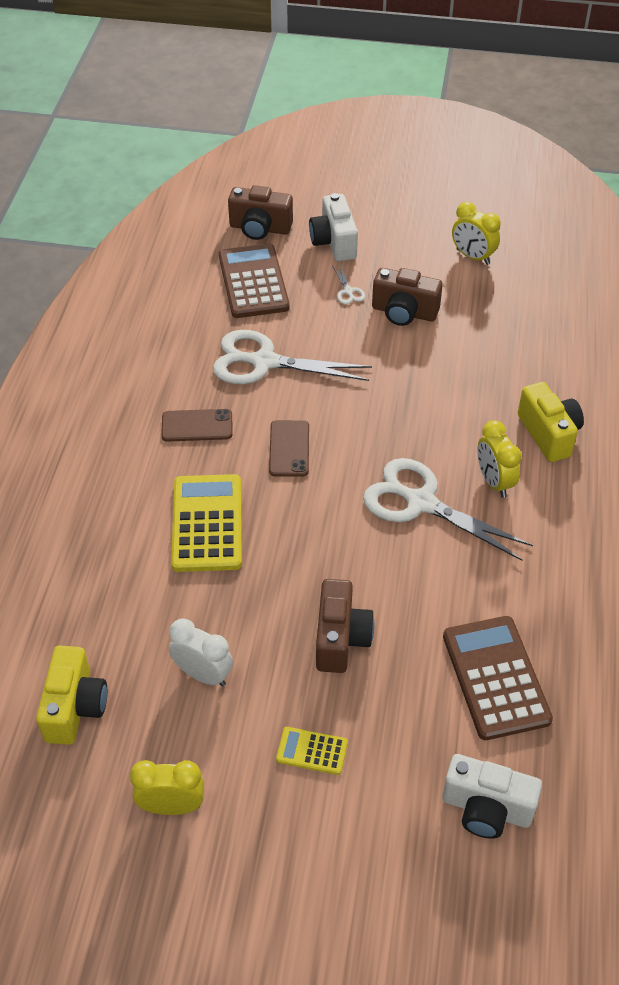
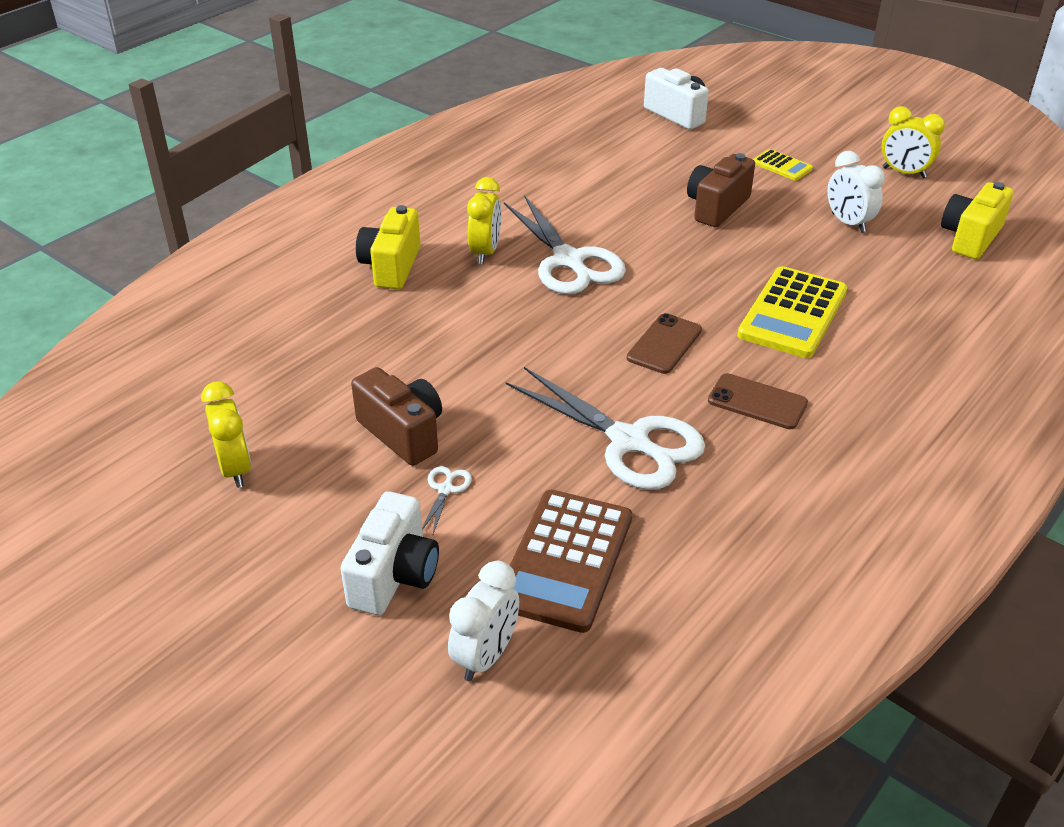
camera: 150 degrees left, 10 degrees down
(260, 228) = (486, 656): brown camera -> white clock
(495, 678) = (612, 156): brown calculator -> none

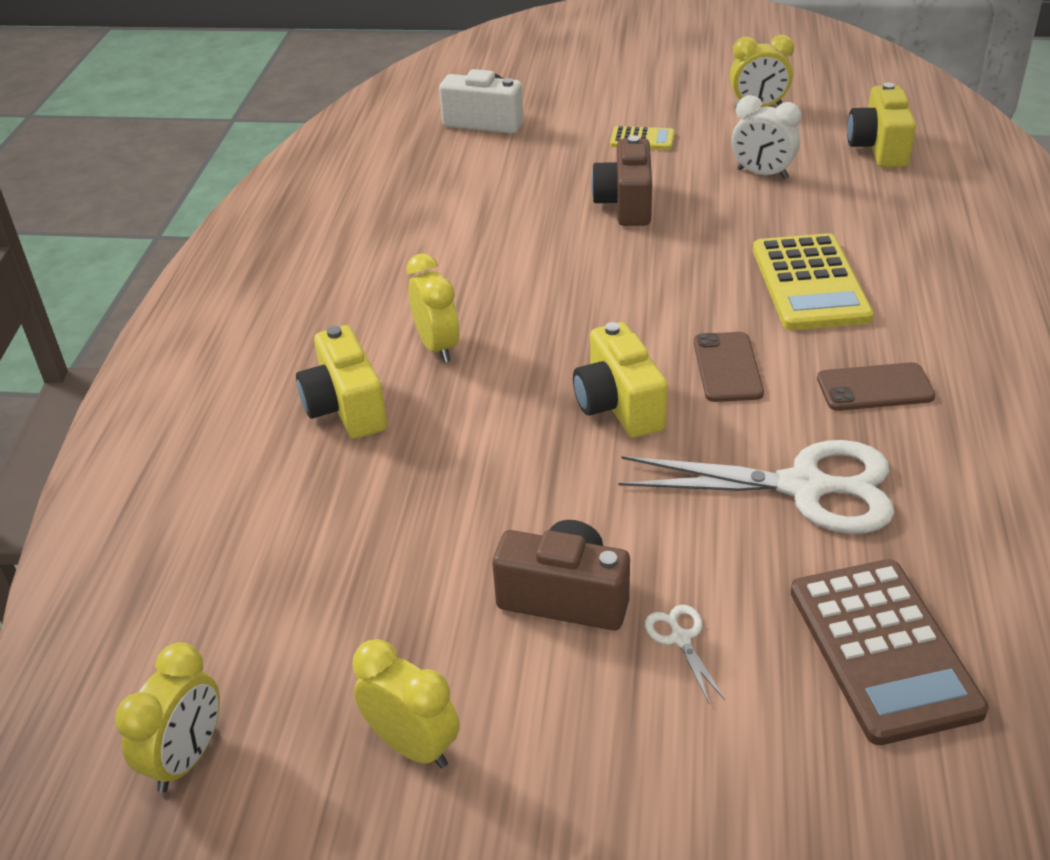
camera: 30 degrees left, 0 degrees up
(120, 416) = (186, 758): none -> yellow clock
(394, 575) = (733, 771): white camera -> none
(486, 656) = (923, 807): white clock -> none
(561, 337) = (618, 406): none -> yellow camera
(568, 261) = (538, 319): white scissors -> none

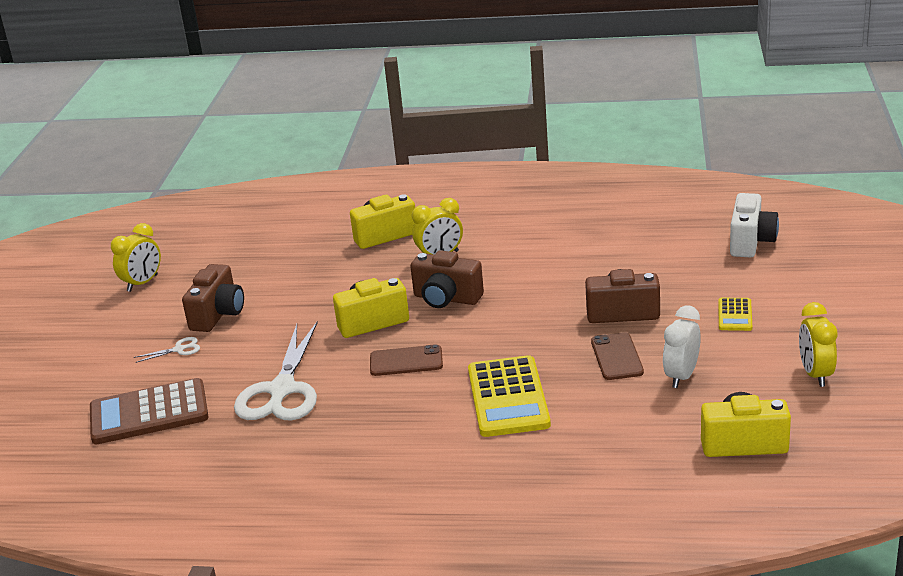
camera: 90 degrees right, 10 degrees down
(186, 758) = (157, 233): yellow clock -> none
(565, 337) = (446, 298): none -> brown camera
(810, 283) = (508, 397): yellow calculator -> yellow calculator turned 90 degrees counterclockwise
(875, 388) = (375, 422): brown phone -> brown phone (617, 357)

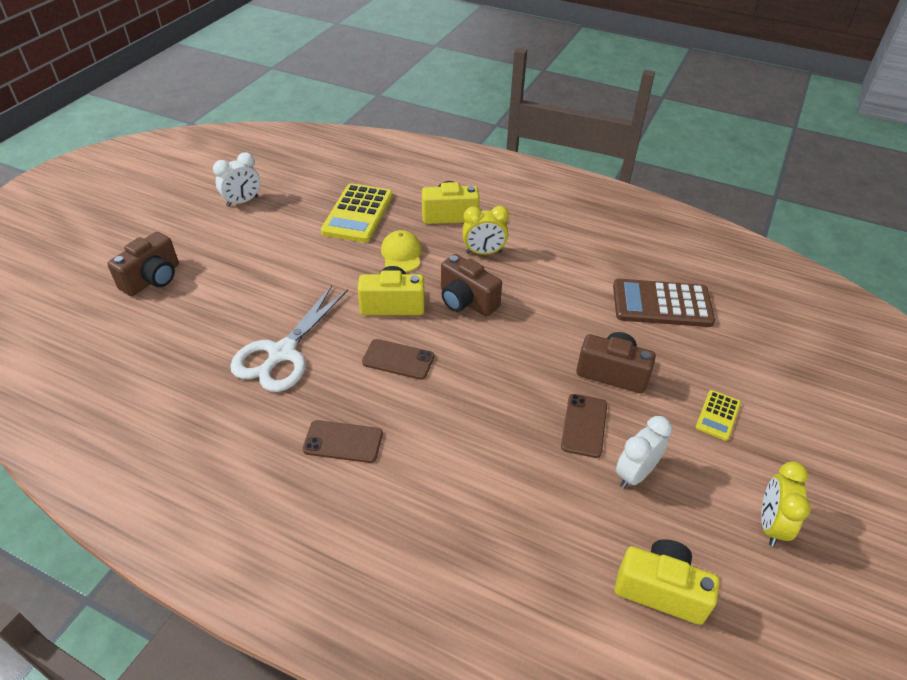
camera: 15 degrees right, 15 degrees up
(142, 283) = (242, 202): yellow clock -> white clock
(149, 413) = (169, 338): brown calculator -> brown calculator (662, 304)
(179, 349) = (229, 279): white scissors -> none
(218, 314) = (279, 253): brown camera -> brown camera (153, 279)
(353, 280) = (401, 254): none -> yellow cap
(392, 435) = (343, 442): none -> brown phone
(508, 397) = (464, 437): yellow calculator -> yellow calculator (358, 214)
(751, 242) = (767, 331): white camera -> none

